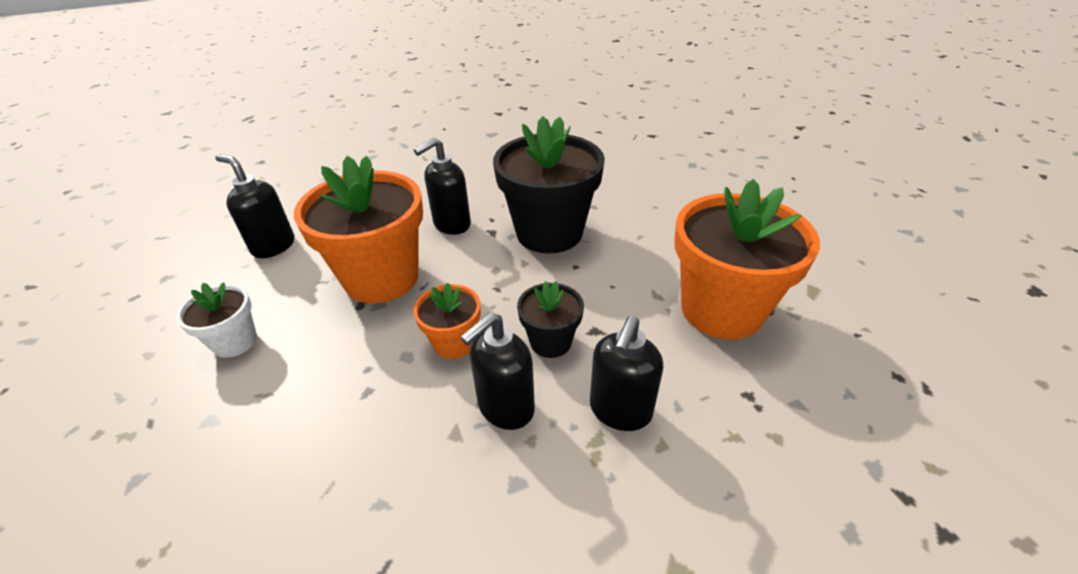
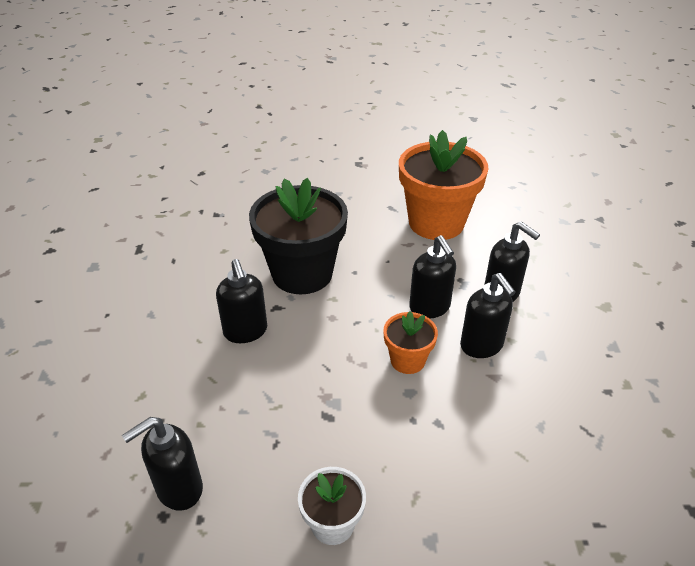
camera: 70 degrees left, 0 degrees up
(381, 278) = (298, 396): orange flower pot -> none
(550, 342) = (430, 308): black flower pot -> black soap dispenser

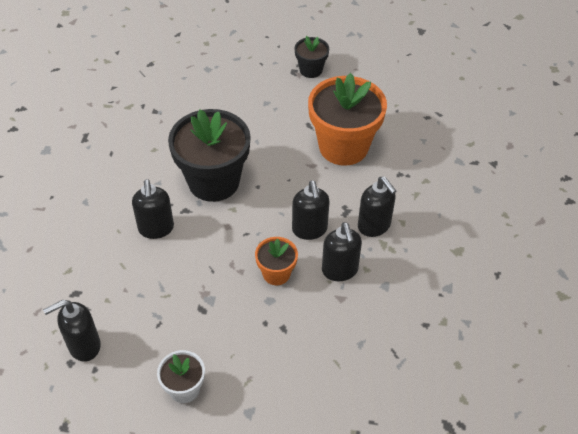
camera: 10 degrees right, 10 degrees up
(376, 160) = (311, 70): none -> black flower pot

